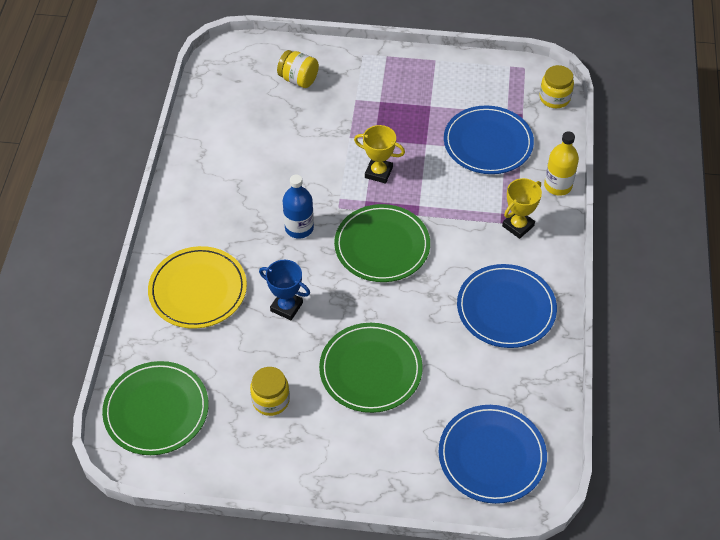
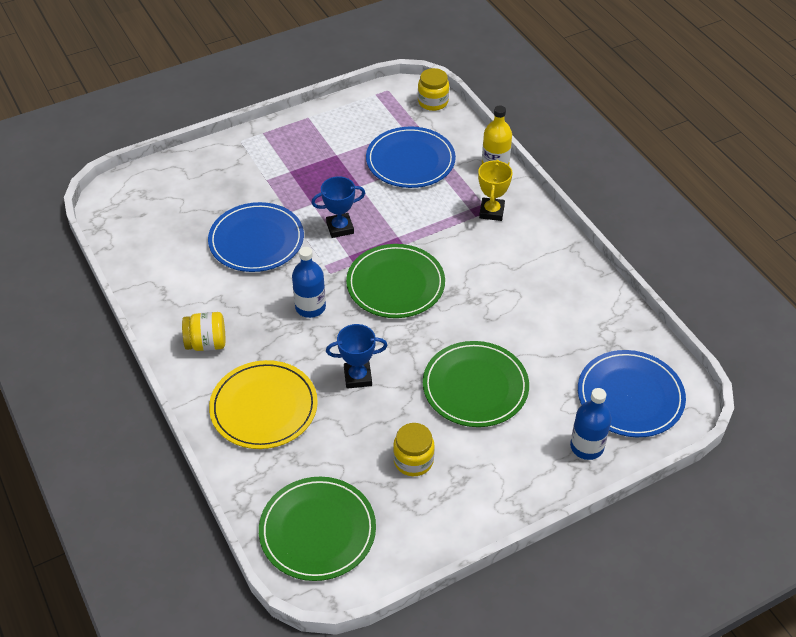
camera: 35 degrees left, 5 degrees down
(298, 79) = (199, 187): yellow jar -> yellow jar (206, 343)
(378, 172) = (340, 228): yellow trophy -> blue trophy
(416, 475) = (587, 447): none -> blue bottle
(506, 308) = (539, 279): blue plate -> blue plate (256, 240)

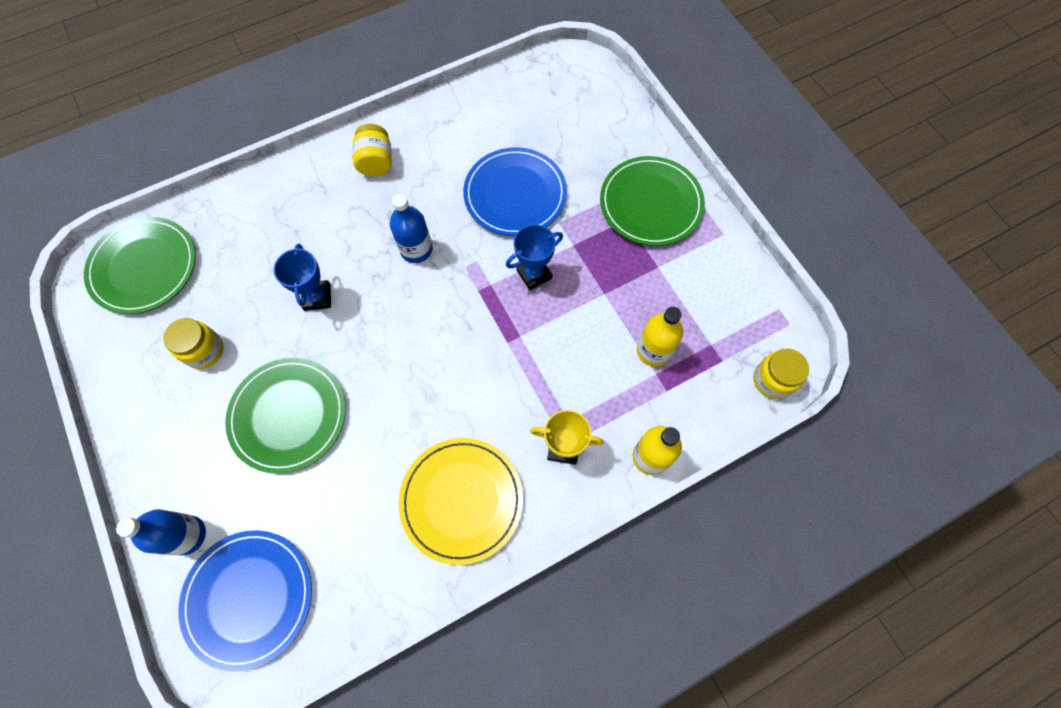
camera: 90 degrees right, 20 degrees up
(264, 407) = (291, 215): yellow plate -> yellow plate (461, 500)
(340, 228) = (534, 274): blue trophy -> blue trophy turned 75 degrees clockwise
(395, 284) = (445, 333): green plate -> green plate (650, 203)
(410, 160) = (653, 351): blue plate -> yellow bottle

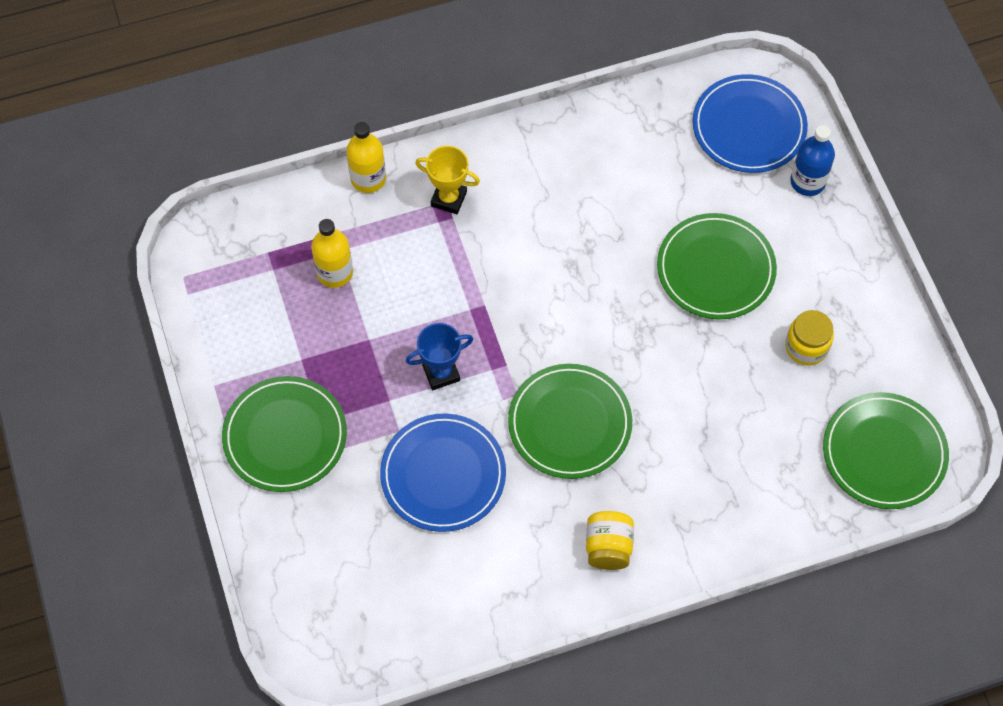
camera: 170 degrees left, 5 degrees down
(317, 297) = (685, 385): blue trophy -> none
(416, 250) = (569, 423): blue bottle -> green plate
(461, 500) = (553, 171): yellow plate -> none
(772, 380) = (224, 226): yellow jar -> none

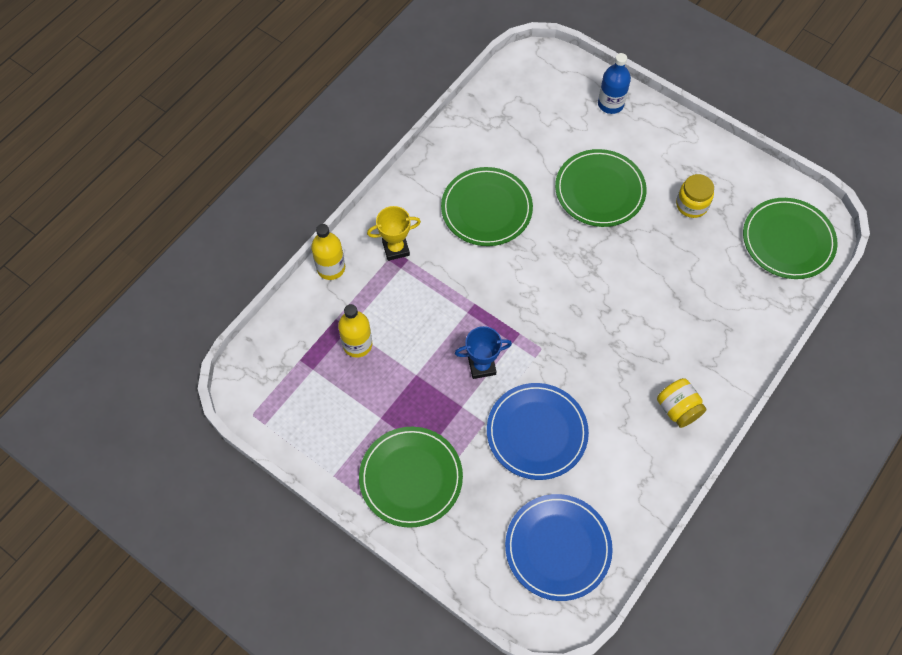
camera: 35 degrees left, 0 degrees up
(441, 373) = (482, 366): blue trophy -> blue trophy turned 45 degrees clockwise
(569, 423) = (590, 345): green plate -> green plate (486, 209)
(749, 127) = (548, 91): blue plate -> blue plate (558, 548)

